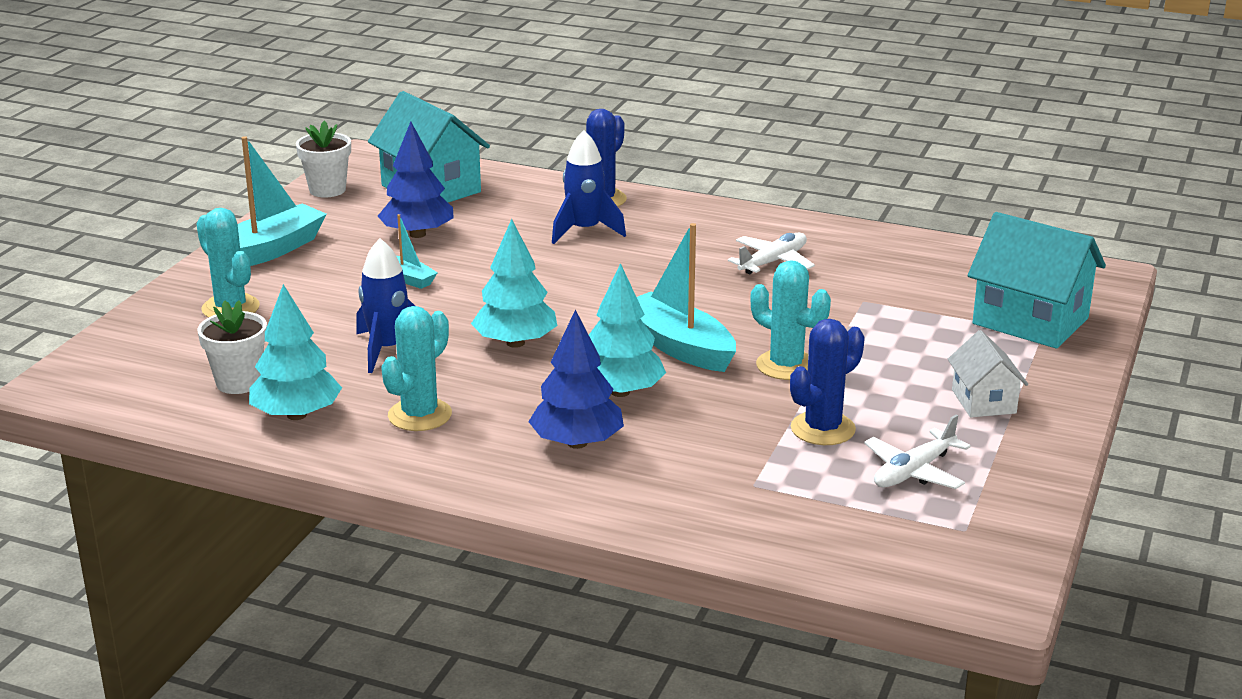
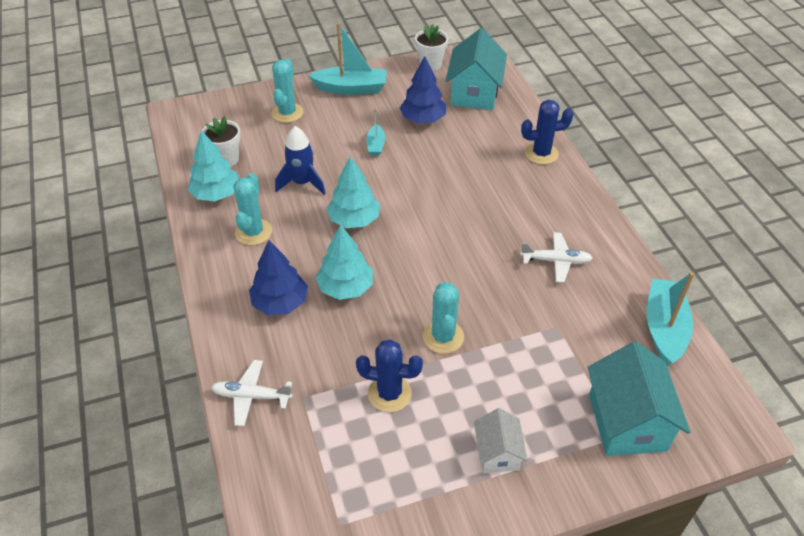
camera: 50 degrees right, 20 degrees up
(420, 415) = (253, 232): turquoise cactus -> turquoise cactus turned 75 degrees counterclockwise
(585, 231) = (498, 170): blue rocket -> none
(679, 346) = (416, 281): turquoise boat -> turquoise boat (664, 328)
(913, 472) = (382, 463): white plane -> white plane (251, 396)
(983, 401) = (497, 453): white house -> white house turned 45 degrees counterclockwise

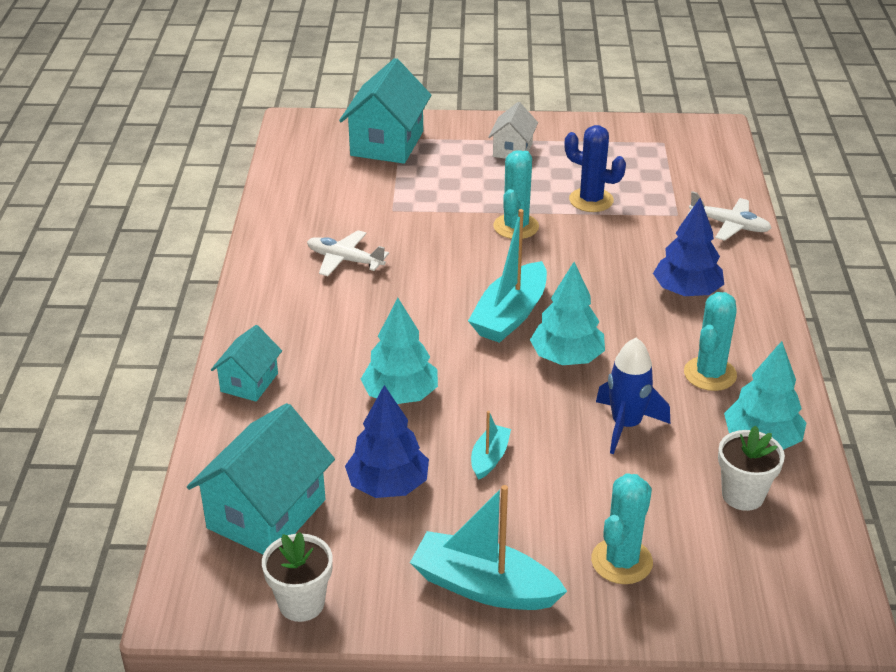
camera: 160 degrees left, 10 degrees down
(345, 288) = (605, 289): turquoise tree -> turquoise tree (400, 395)
(541, 153) = (249, 382): blue cactus -> turquoise house
(664, 328) = (288, 187): turquoise boat -> turquoise boat (510, 315)

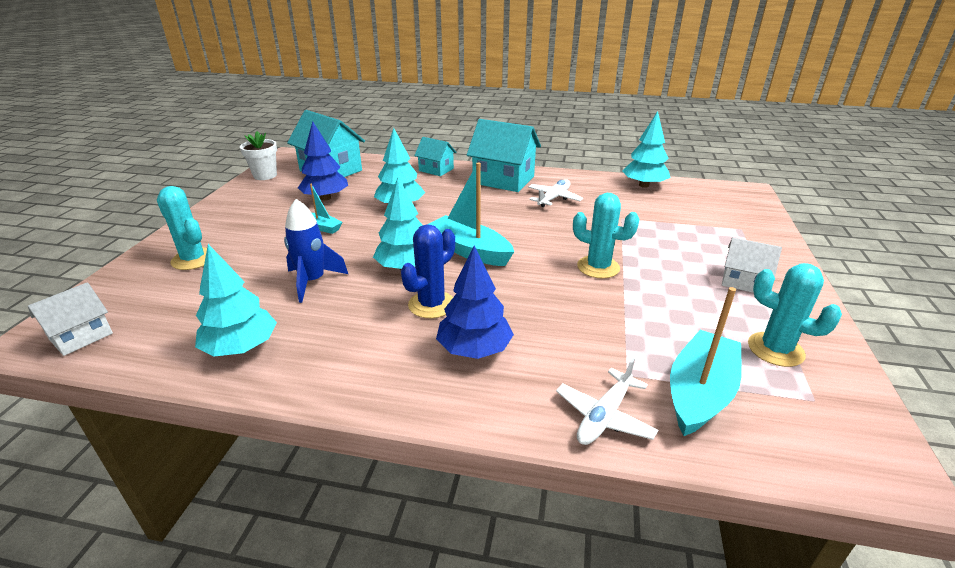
camera: 100 degrees right, 5 degrees down
(288, 191) = (644, 185): none -> turquoise tree
(387, 143) = (729, 222): turquoise house -> turquoise house (503, 180)
(484, 587) = (225, 216): turquoise boat -> turquoise boat (699, 393)
(591, 200) = (650, 316): blue cactus -> blue cactus (431, 304)
(710, 374) = (343, 337): turquoise cactus -> turquoise cactus (775, 349)
(743, 495) = (194, 322): white flower pot -> none
(814, 581) = (81, 336): none -> white house

